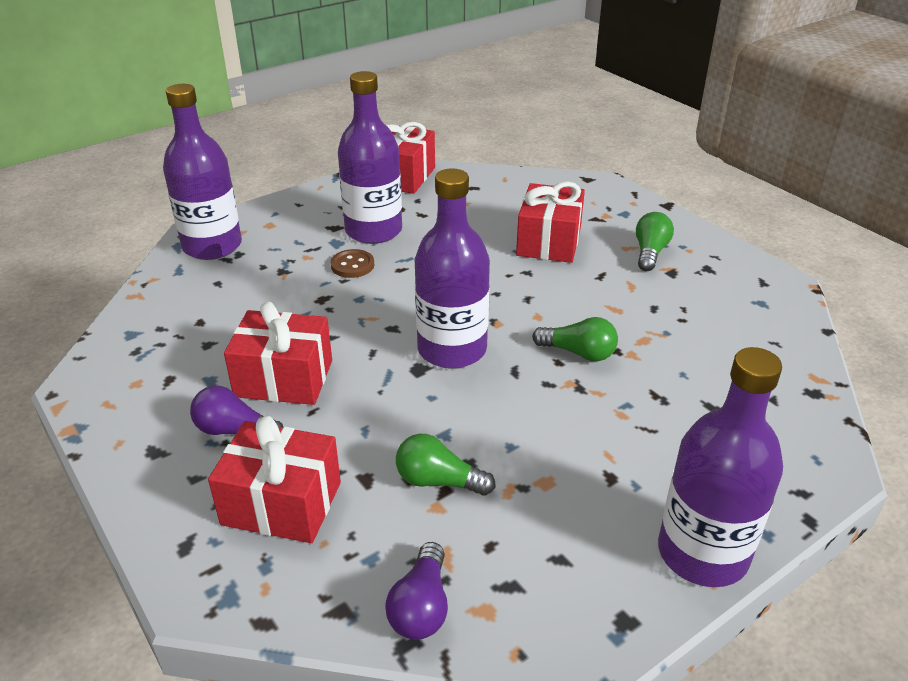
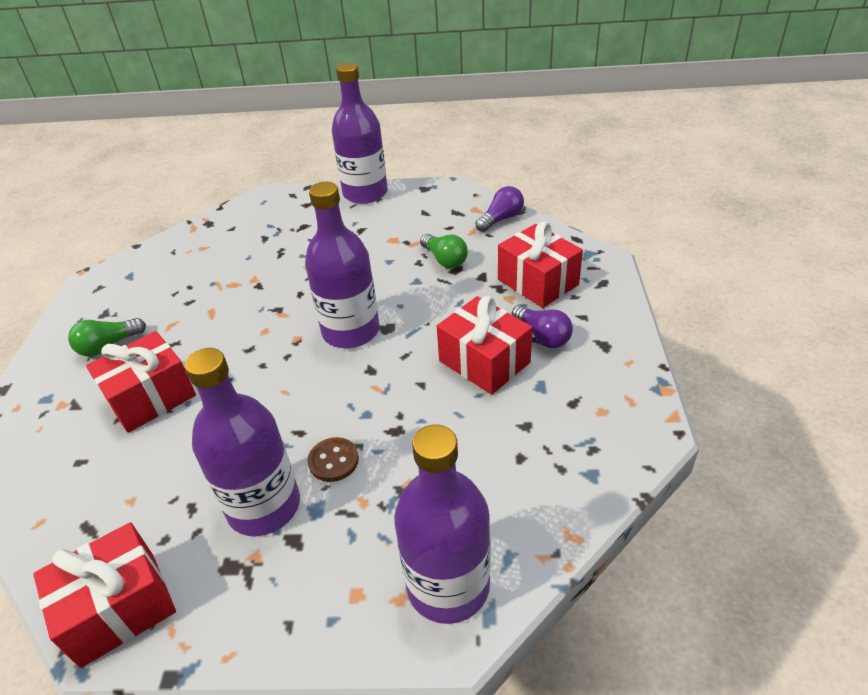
camera: 140 degrees left, 5 degrees up
(578, 353) = (280, 293): green light bulb -> none

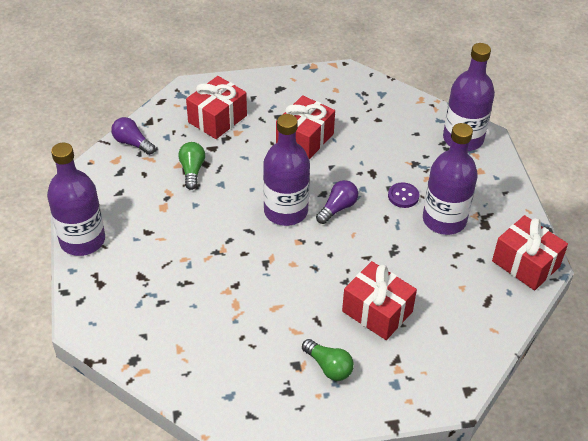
camera: 105 degrees left, 5 degrees up
(333, 461) = (403, 196): brown button -> purple button
(444, 260) = (192, 171): green light bulb -> green light bulb turned 45 degrees counterclockwise
(542, 336) = (276, 114): purple light bulb -> purple light bulb (337, 208)

